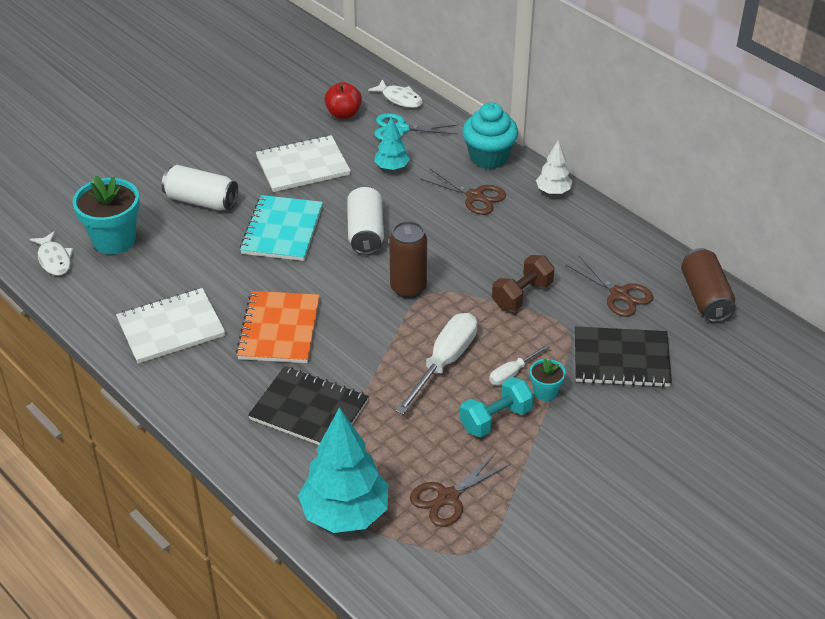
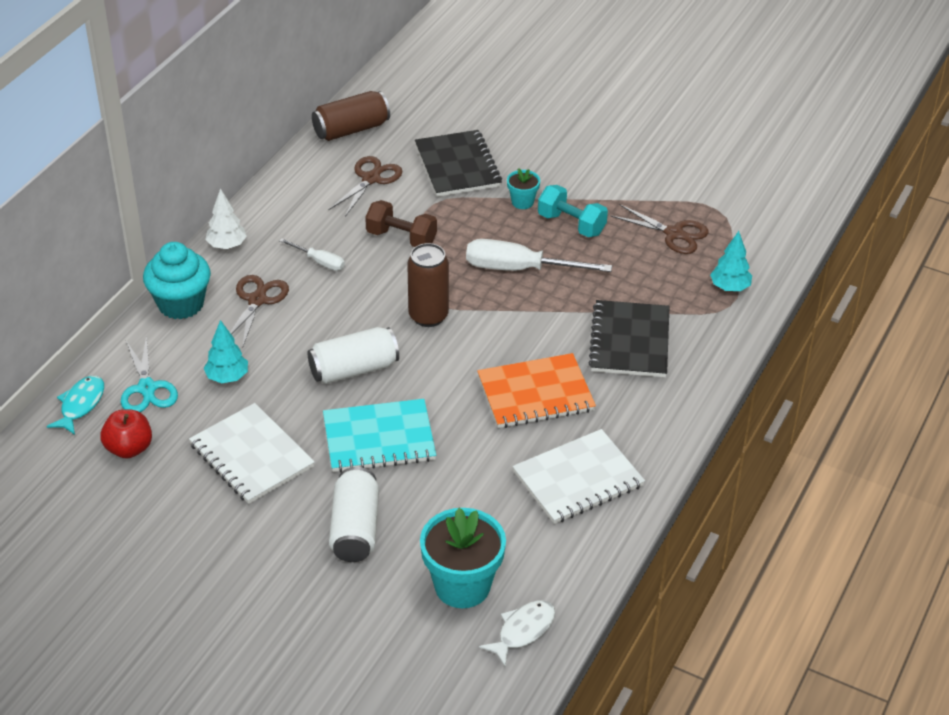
camera: 110 degrees left, 0 degrees up
(171, 328) = (578, 479): white notebook -> white notebook turned 75 degrees counterclockwise
(345, 514) = (729, 287): turquoise tree -> turquoise tree, size x0.51
(399, 99) = (80, 405): white fish -> turquoise fish
(512, 373) = (509, 225): white screwdriver -> white screwdriver (319, 262)

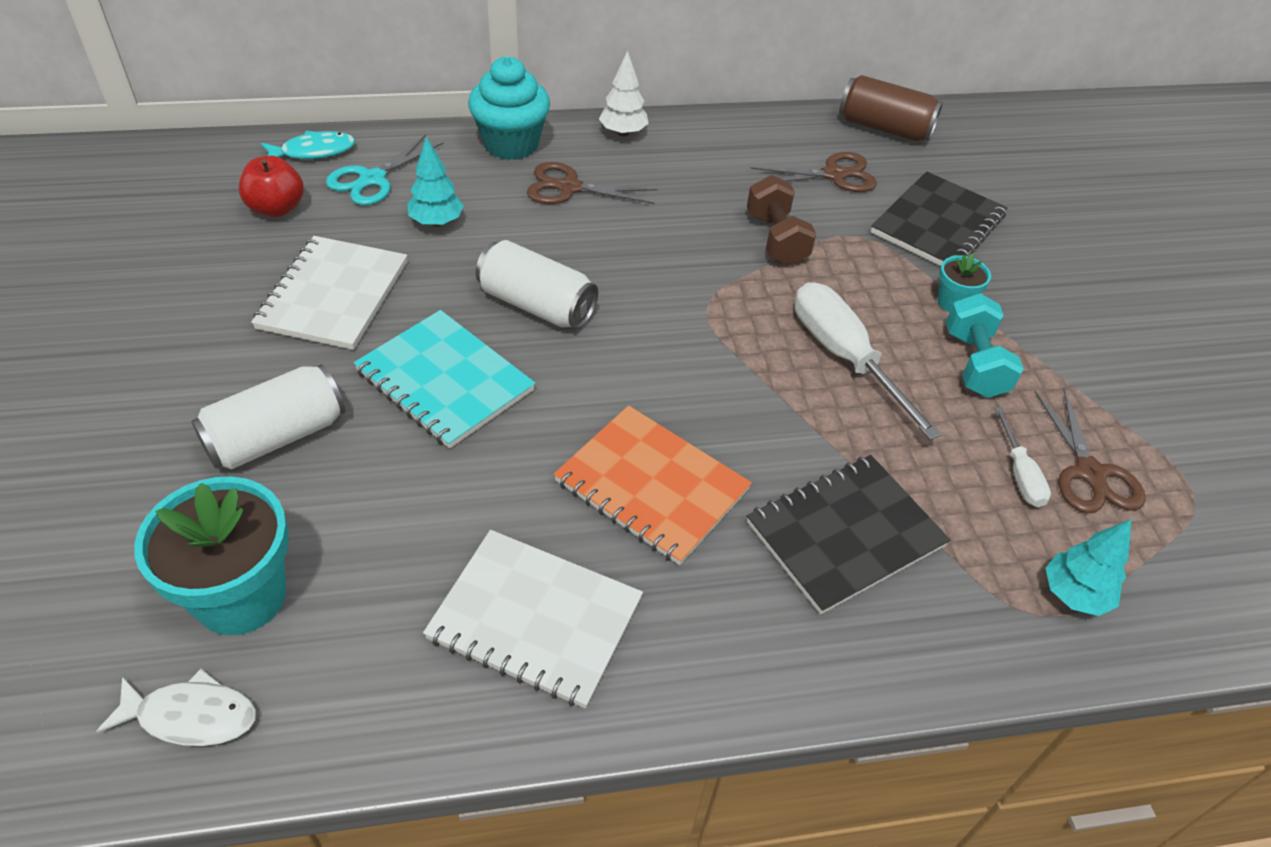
camera: 50 degrees right, 5 degrees up
(257, 300) = (569, 187): brown scissors -> brown scissors turned 150 degrees counterclockwise
(319, 262) = (671, 200): white screwdriver -> white screwdriver (1019, 474)
(428, 316) = (681, 321): brown can -> none

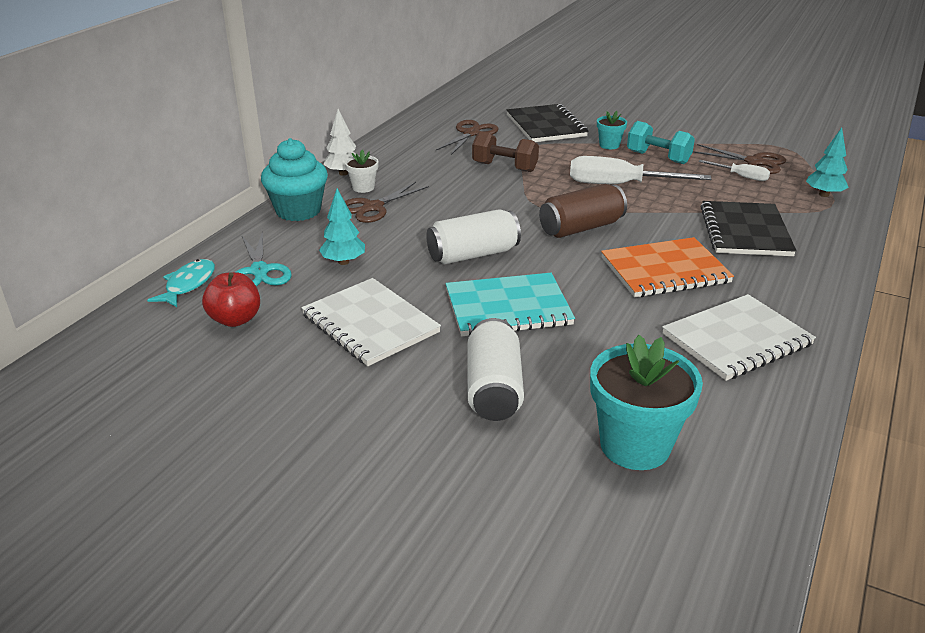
camera: 50 degrees left, 15 degrees down
(191, 716) = (727, 495): white fish -> none
(606, 160) = (363, 187): none -> white flower pot
(884, 128) = (450, 107): brown can -> brown can (581, 228)

